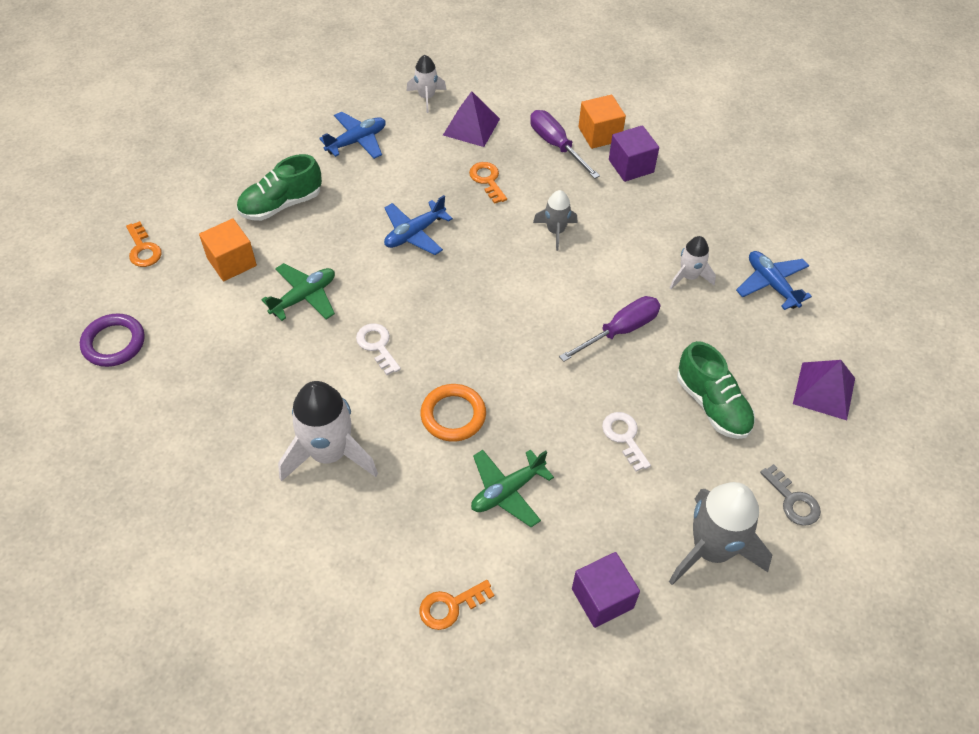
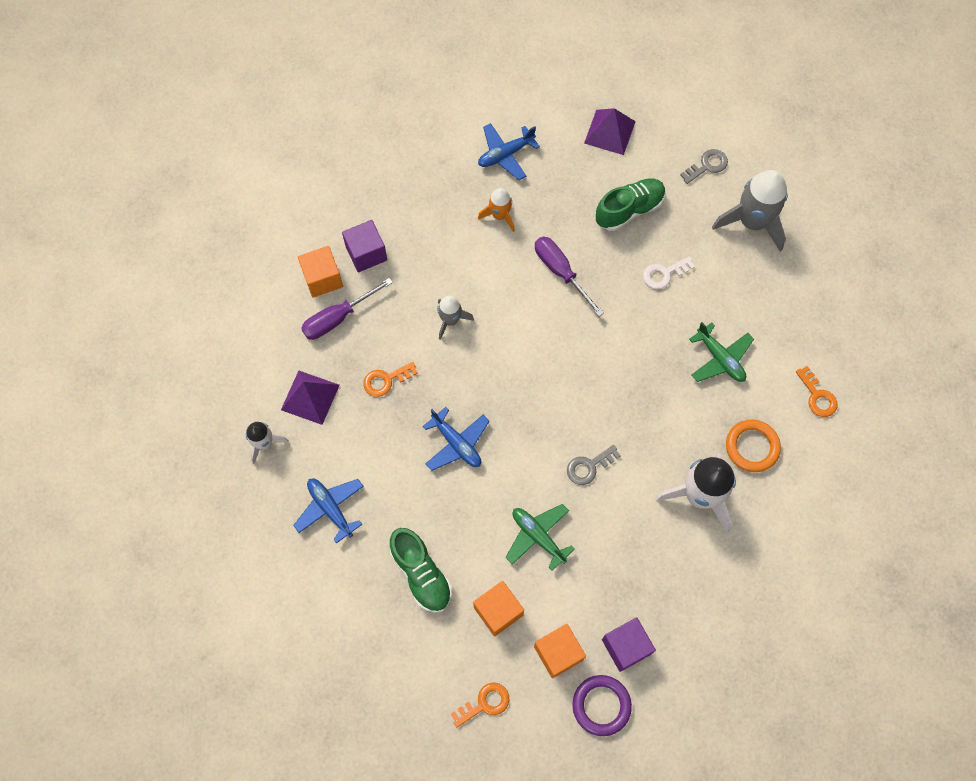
camera: 90 degrees left, 15 degrees up
(177, 309) = (558, 653): none -> orange cube
(377, 345) = (589, 467): white key -> grey key
(453, 415) = (655, 401): orange ring -> orange ring (752, 447)
(602, 598) = (798, 295): purple cube -> purple cube (626, 646)
(689, 276) = (500, 215): white rocket -> orange rocket

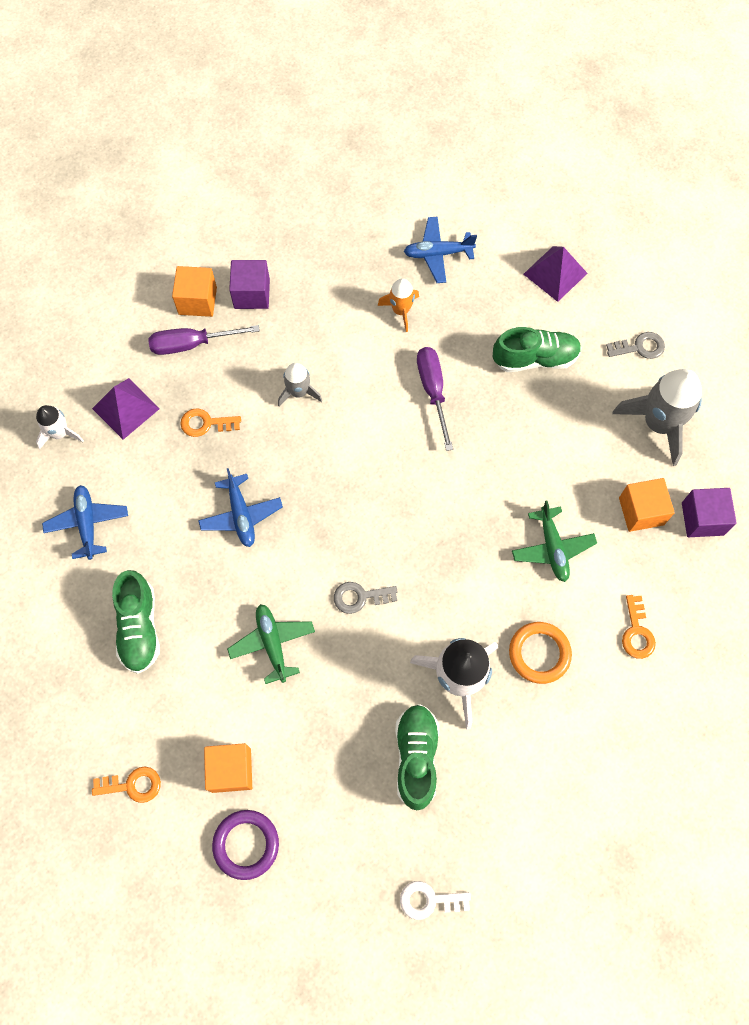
camera: 25 degrees right, 0 degrees up
(498, 611) = (194, 699): orange cube -> orange cube (641, 511)
(626, 646) = (302, 797): purple cube -> purple cube (702, 519)
(664, 274) = (538, 437): white key -> white key (429, 900)
(698, 573) = (416, 757): none -> green shoe

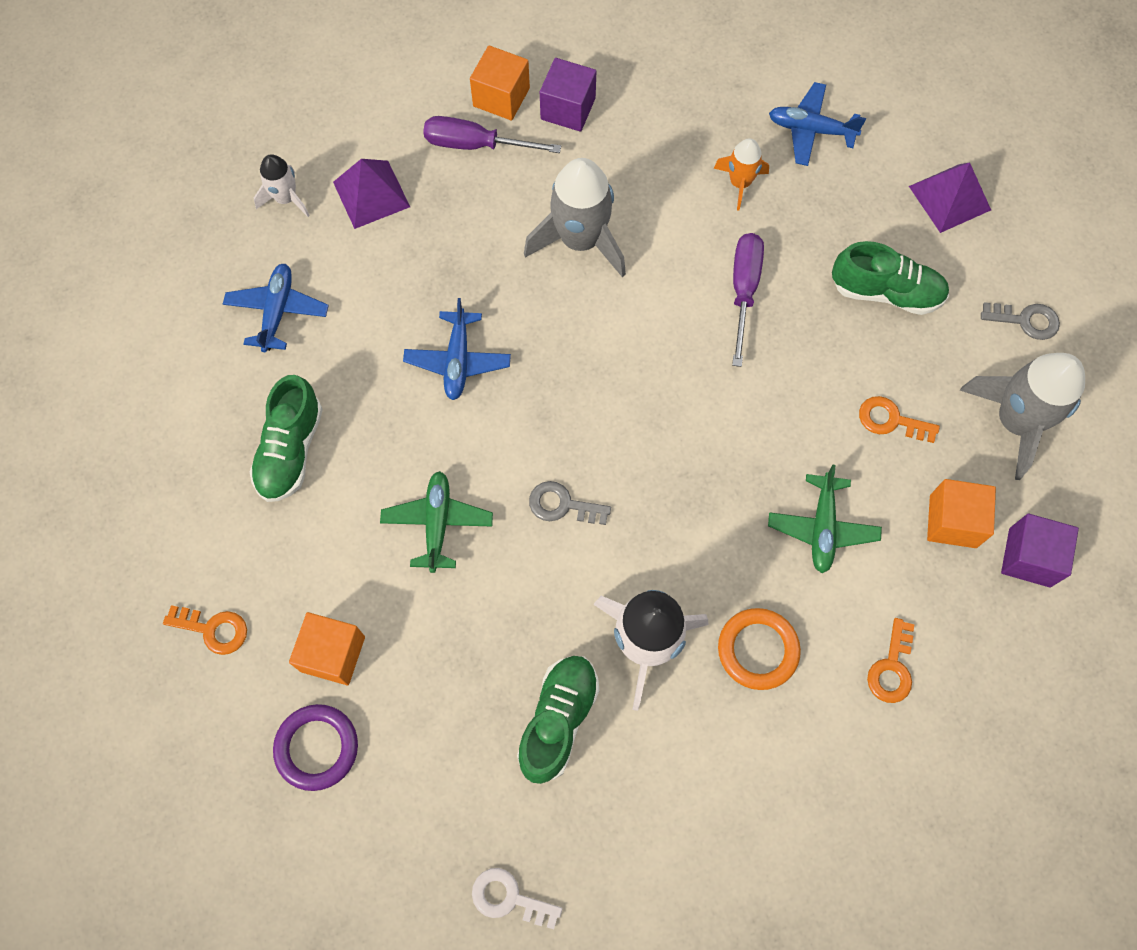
camera: 20 degrees right, 0 degrees up
(205, 423) = (457, 241): orange key -> orange key (890, 420)
(299, 392) = (580, 240): grey rocket -> grey rocket, size x1.84

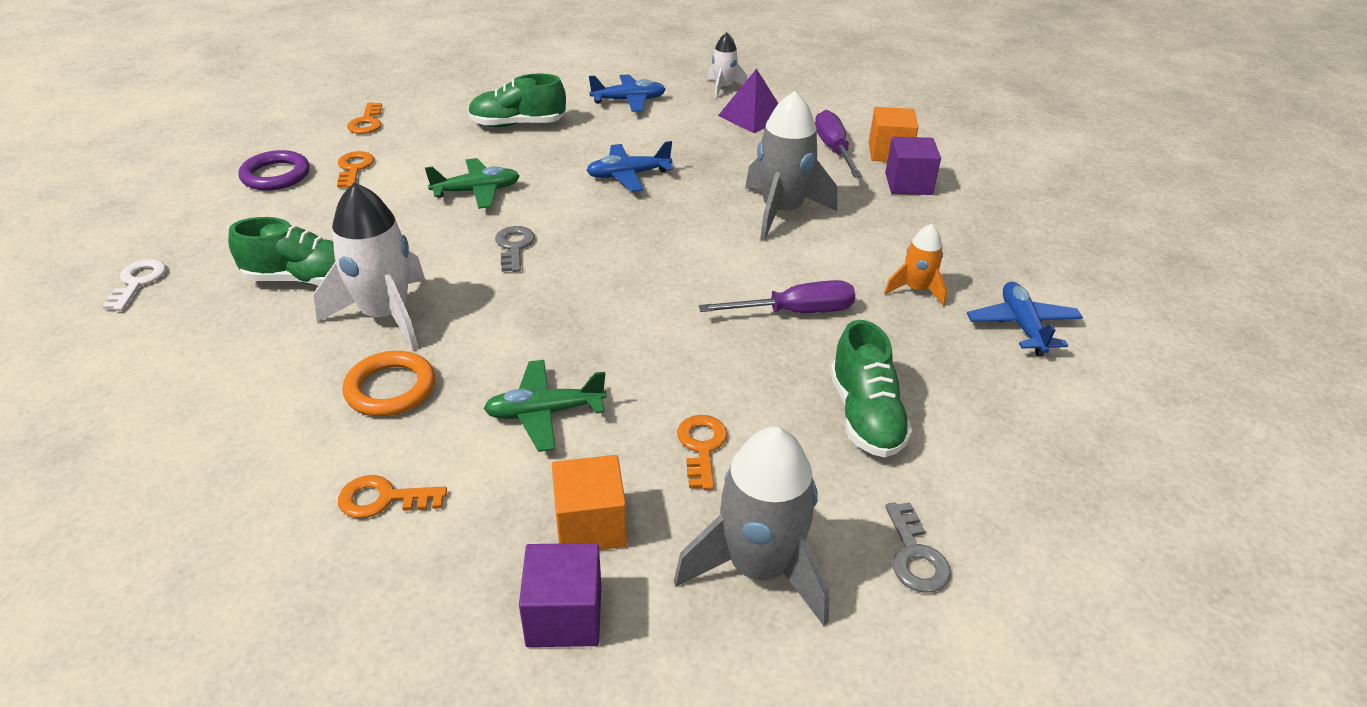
camera: 70 degrees right, 30 degrees down
(333, 654) = (354, 168): orange cube -> orange key
(949, 198) = (1035, 451): purple pyramid -> none

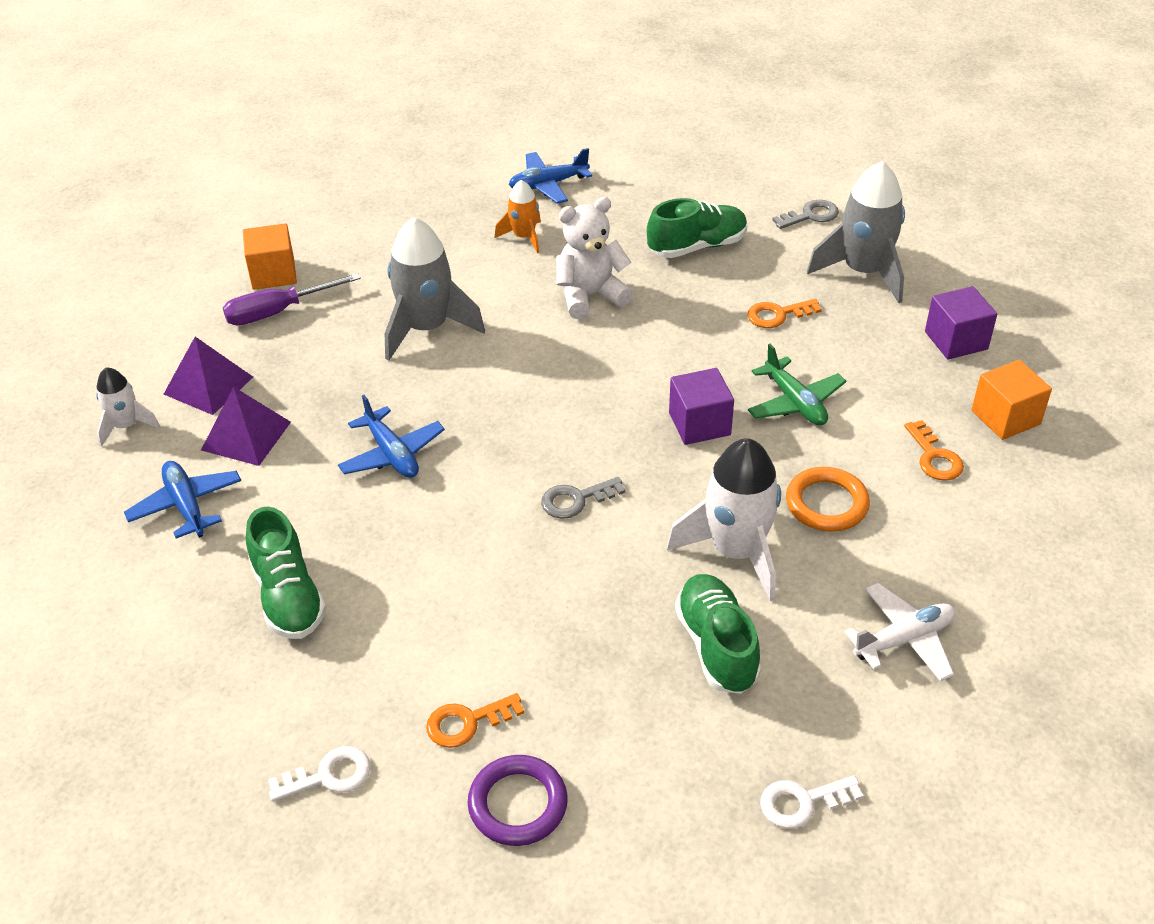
camera: 105 degrees left, 5 degrees up
(200, 384) = (904, 639): none -> white plane
(367, 122) = (328, 775): orange key -> white key
(477, 191) = (477, 572): green plane -> none
(590, 525) = (882, 348): orange cube -> orange cube (1005, 417)
(687, 125) = (246, 435): none -> purple pyramid
(795, 312) = (590, 296): purple screwdriver -> white teddy bear
(908, 184) = (339, 256): purple cube -> purple cube (699, 424)

